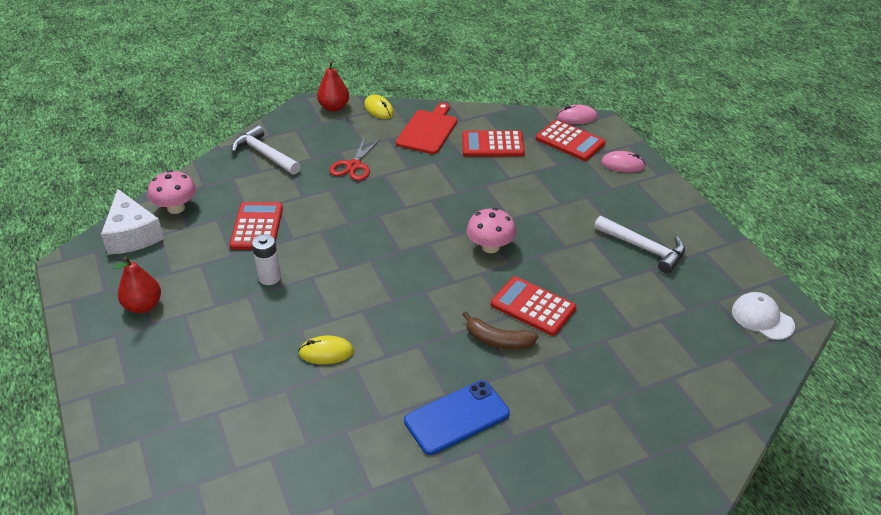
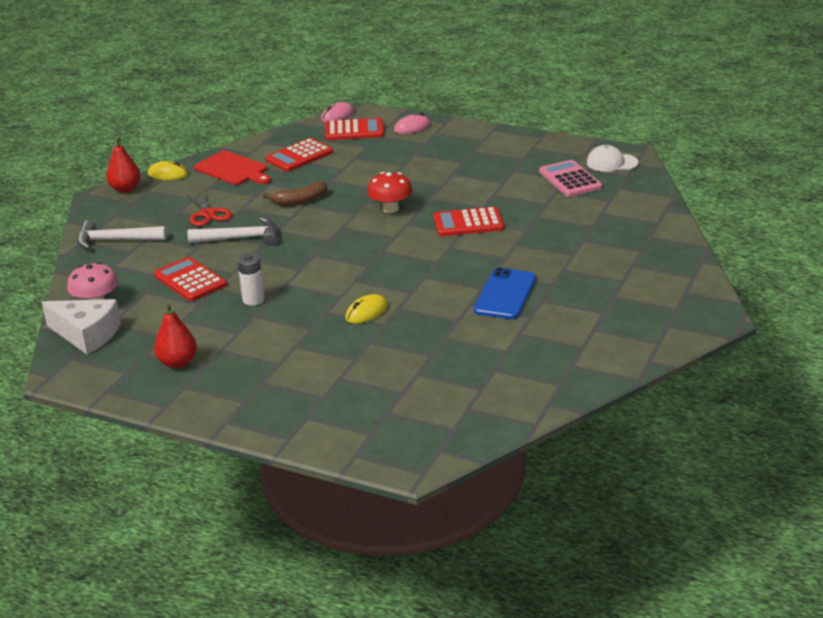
camera: 40 degrees left, 10 degrees down
(428, 130) = (233, 169): red cutting board -> red cutting board turned 150 degrees clockwise
(490, 247) = (390, 209): pink mushroom -> red mushroom
(498, 340) = (472, 249): brown banana -> brown banana (300, 200)
(644, 248) = (493, 163): white hammer -> white hammer (240, 238)
(692, 314) = (570, 179): none -> pink calculator

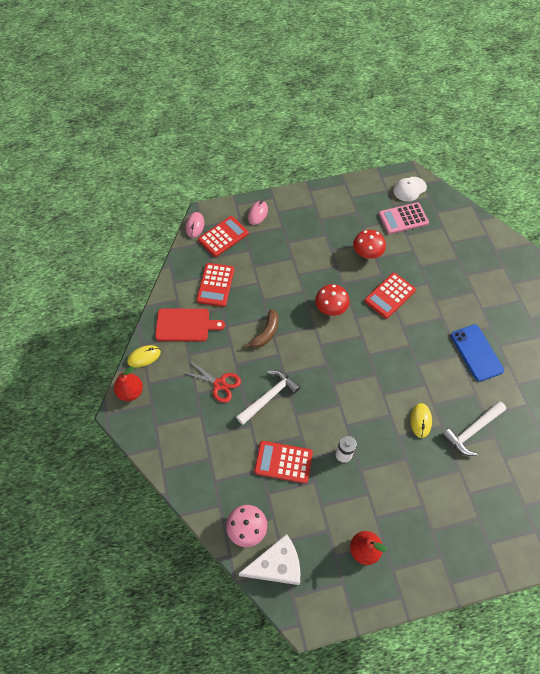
camera: 40 degrees left, 30 degrees up
(115, 240) = (186, 453): white hammer -> white hammer (472, 431)
(489, 188) = (367, 253): none -> red mushroom
(570, 179) = (403, 218): pink calculator -> pink calculator turned 45 degrees counterclockwise

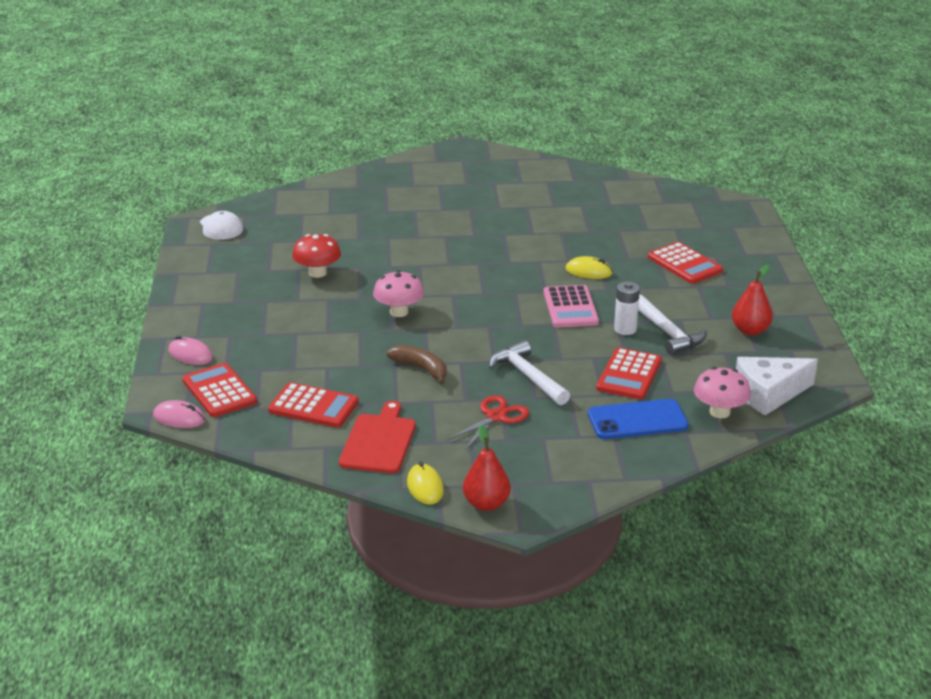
camera: 80 degrees left, 30 degrees down
(276, 565) = (768, 394): white cheese -> white cheese turned 105 degrees counterclockwise
(331, 308) = (399, 312): red mushroom -> pink mushroom
(389, 295) = (396, 266): red calculator -> red calculator (684, 264)
(403, 218) = (271, 239): pink calculator -> pink calculator (570, 307)
(472, 431) = (608, 242): white hammer -> white hammer (668, 333)
(476, 353) = (504, 223): blue phone -> blue phone (637, 420)

